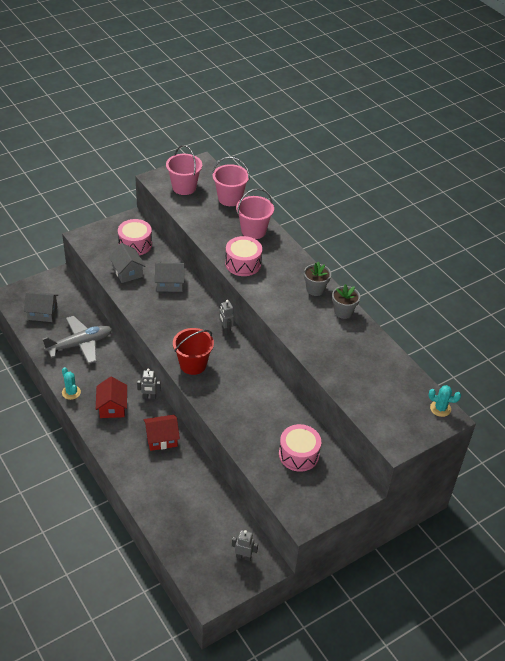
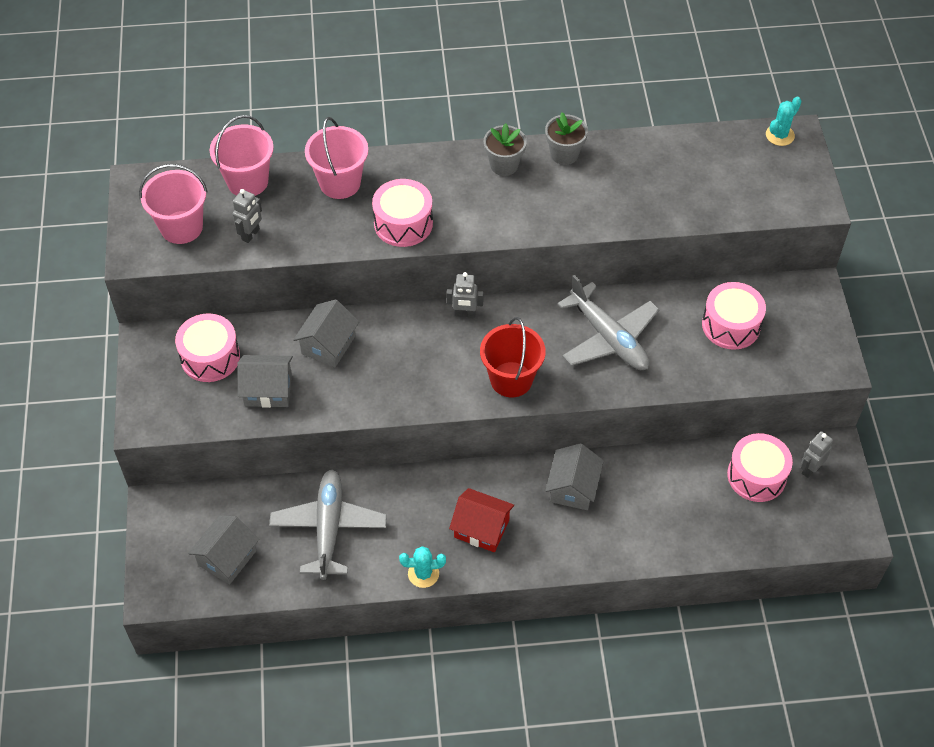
camera: 60 degrees left, 10 degrees up
(149, 397) = (486, 474): grey robot -> grey robot (251, 235)
(161, 439) = (573, 488): red house -> grey house
(221, 528) = (756, 476): none -> pink drum
(250, 398) = (609, 338): none -> grey plane

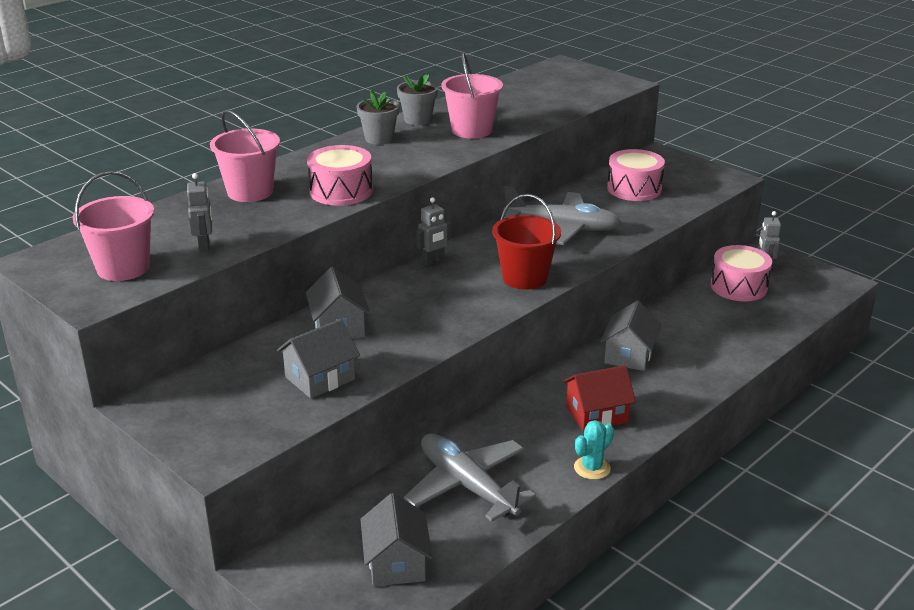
camera: 40 degrees left, 25 degrees down
(210, 357) = (230, 384): pink drum -> none
(247, 181) = (156, 221): pink bucket -> pink bucket (471, 130)
(573, 488) = (629, 355): grey house -> grey house turned 45 degrees clockwise
(780, 135) = (552, 67): turquoise cactus -> none

